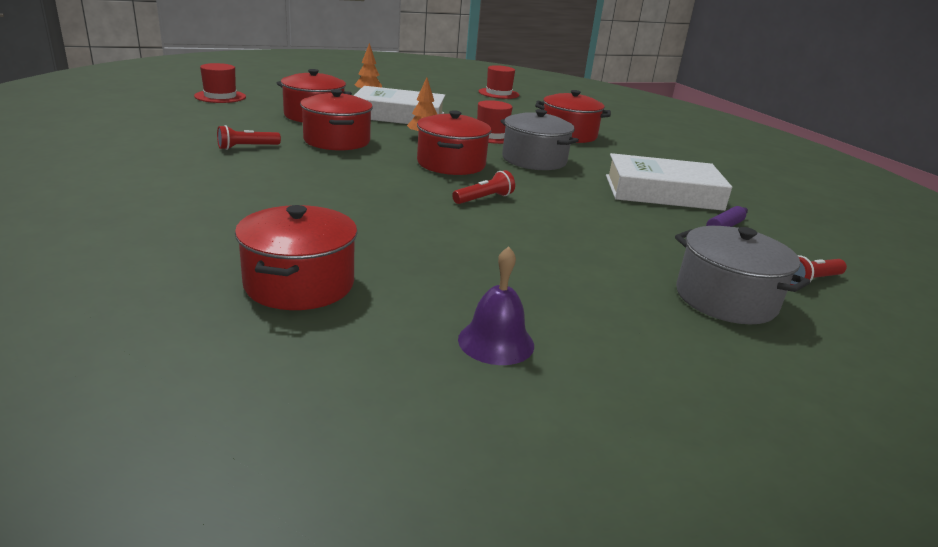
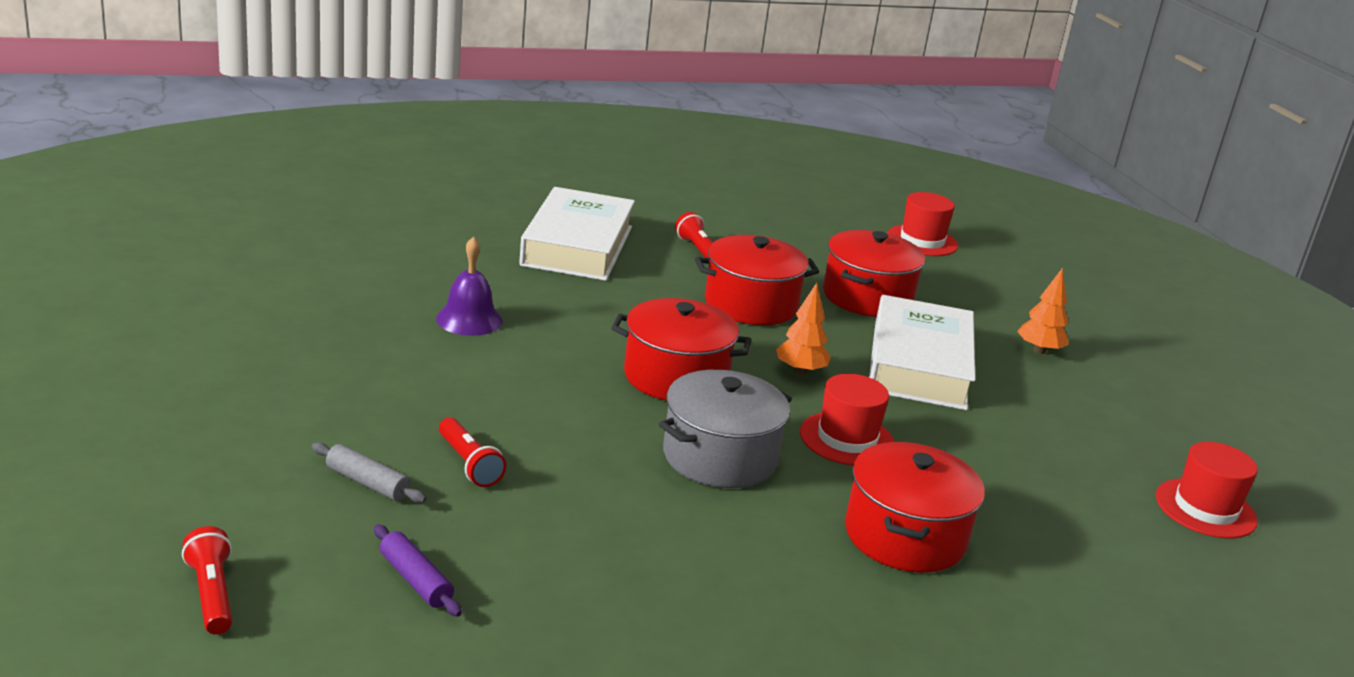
camera: 95 degrees right, 0 degrees up
(299, 284) = (331, 260): red pot -> none
(484, 199) = (536, 380): red flashlight -> red flashlight (469, 464)
(496, 342) = (192, 330): purple bell -> purple bell (469, 319)
(654, 244) = (367, 483): none -> grey rolling pin
(662, 192) = (575, 562): white book -> white book (577, 246)
(725, 299) = (200, 490): grey pot -> none

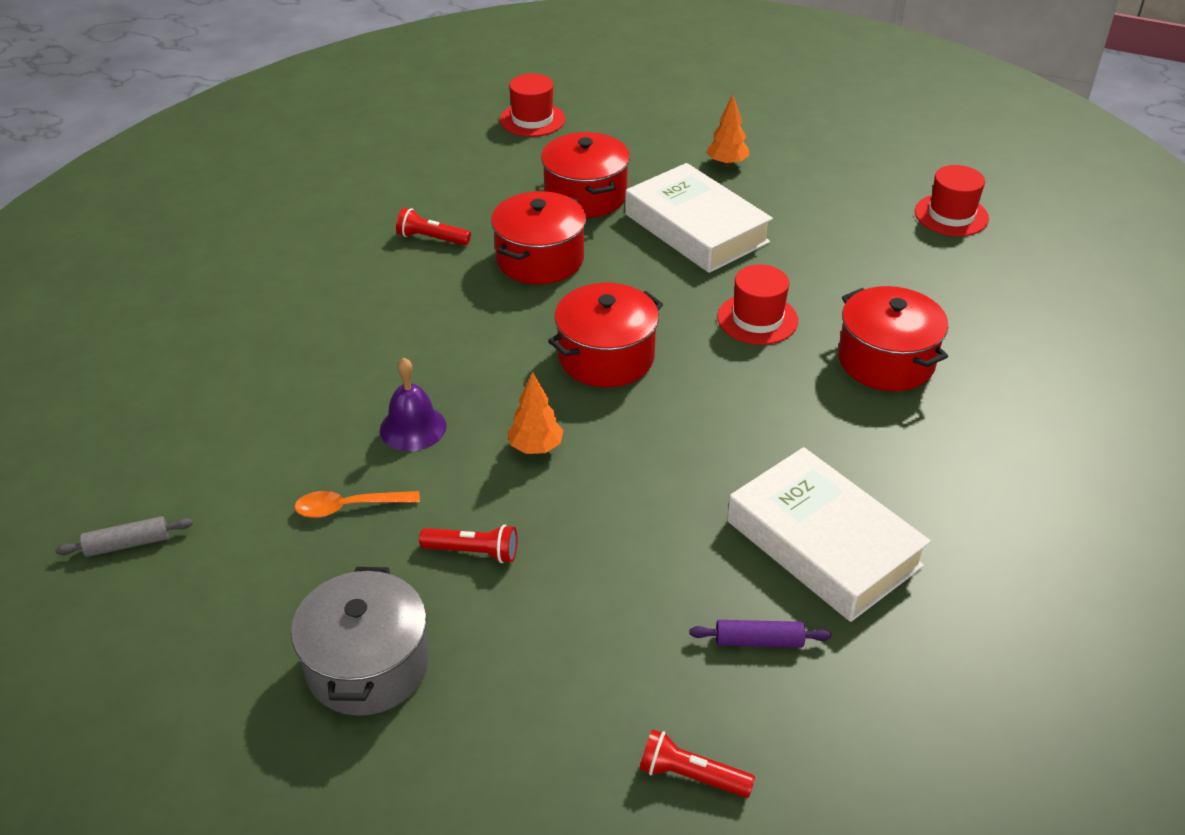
camera: 45 degrees left, 15 degrees up
(349, 324) = (349, 507): none -> orange spoon
(367, 483) = (609, 610): grey rolling pin -> grey rolling pin (127, 544)
(469, 464) = (630, 536): red flashlight -> red flashlight (473, 552)
(577, 246) = (353, 300): white book -> white book (823, 544)
(719, 457) = (729, 394): grey pot -> grey pot (367, 665)
(800, 371) = (654, 289): orange tree -> orange tree (535, 447)

